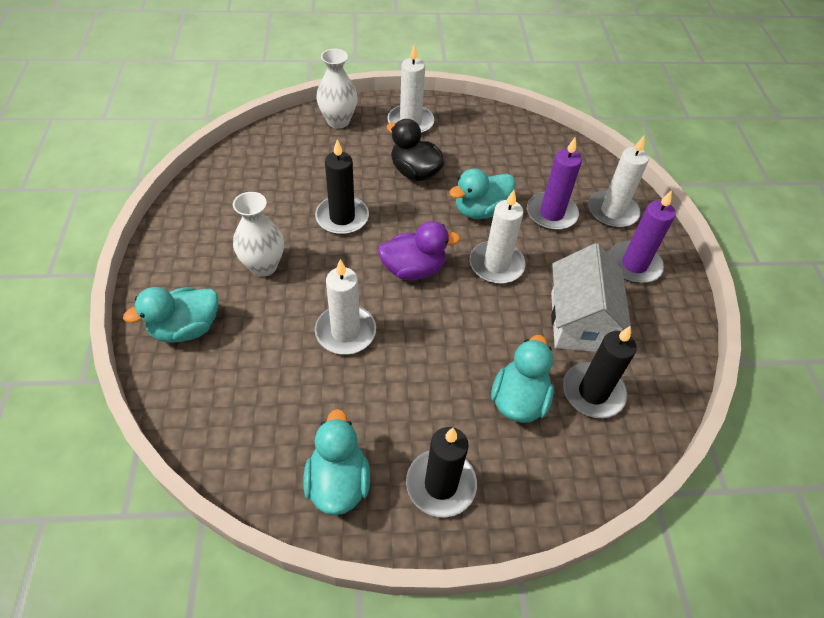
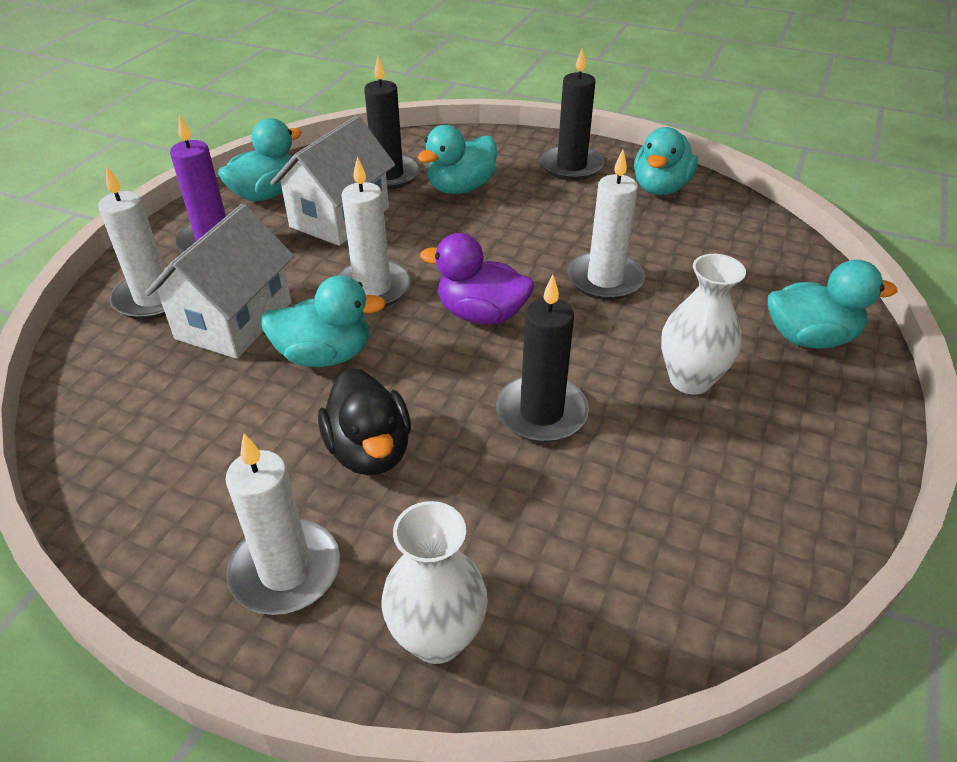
camera: 150 degrees left, 10 degrees down
(551, 213) = (234, 320): purple candle -> white house
(658, 325) = (266, 194): none -> turquoise duck

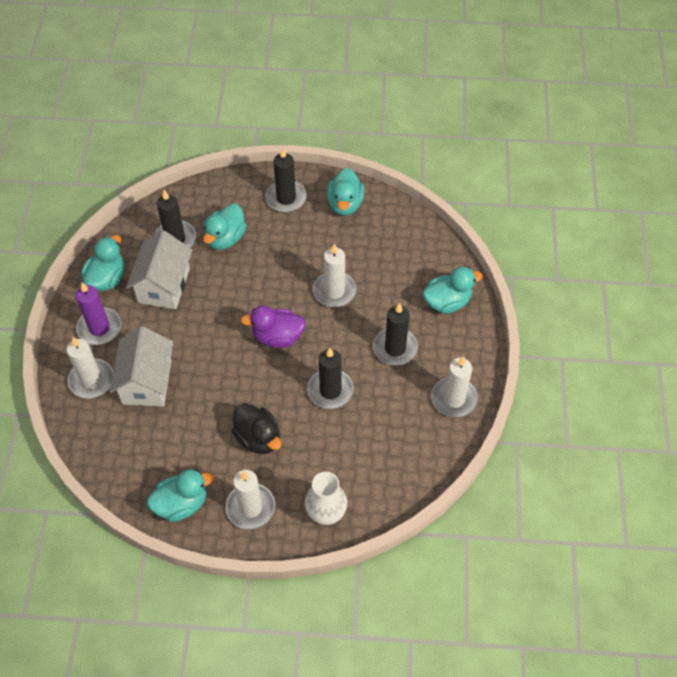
camera: 20 degrees left, 15 degrees up
(325, 355) = (208, 389): turquoise duck -> turquoise duck (181, 504)
(372, 288) = (210, 336): white candle -> white candle (454, 399)
(690, 380) = (395, 348): white vase -> black candle

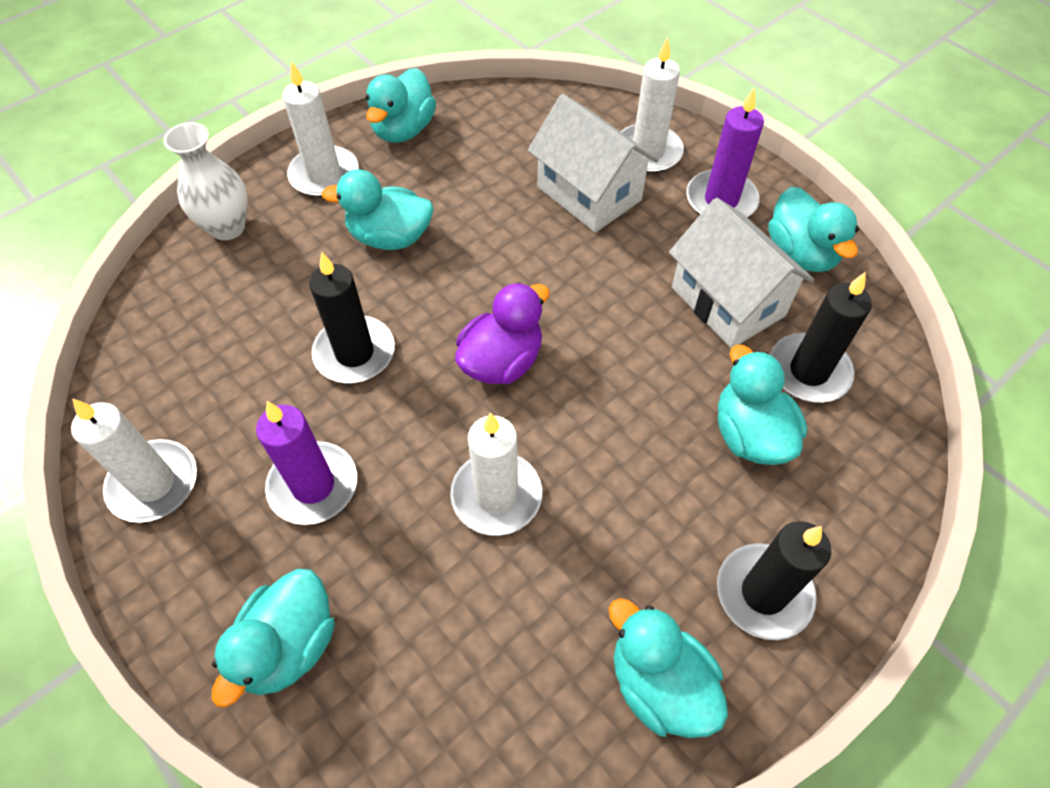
camera: 135 degrees right, 0 degrees up
(258, 438) = (390, 237): black duck -> turquoise duck
(395, 348) = (313, 485): black candle -> purple candle

